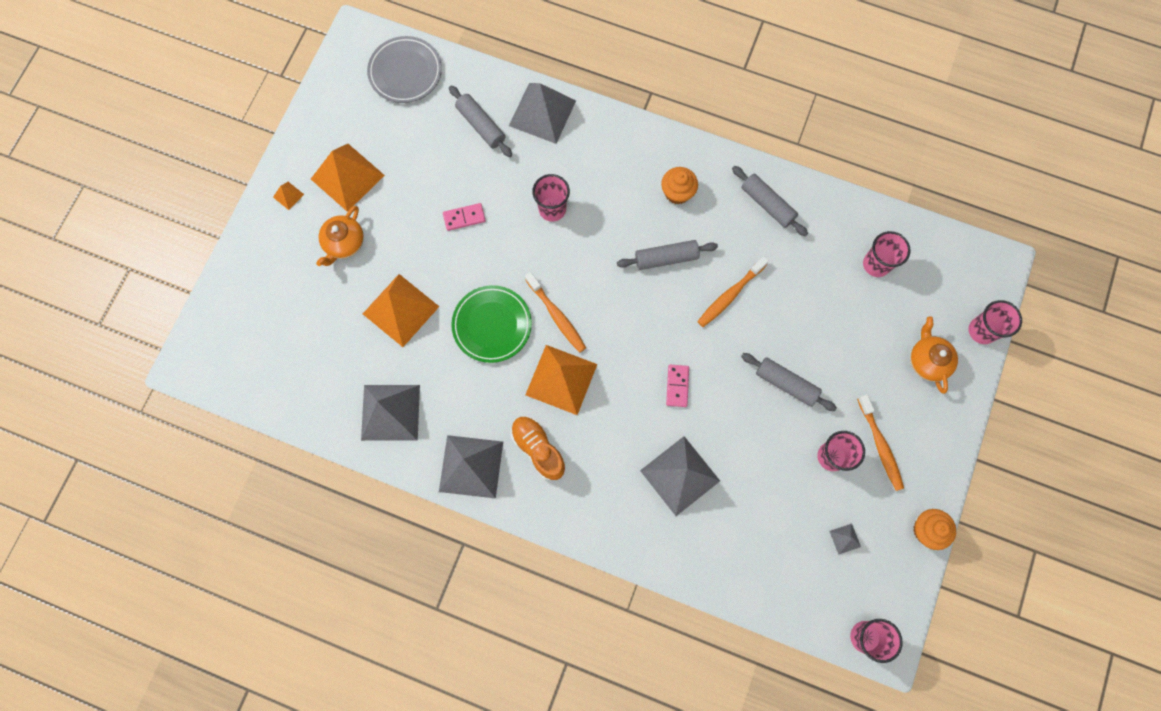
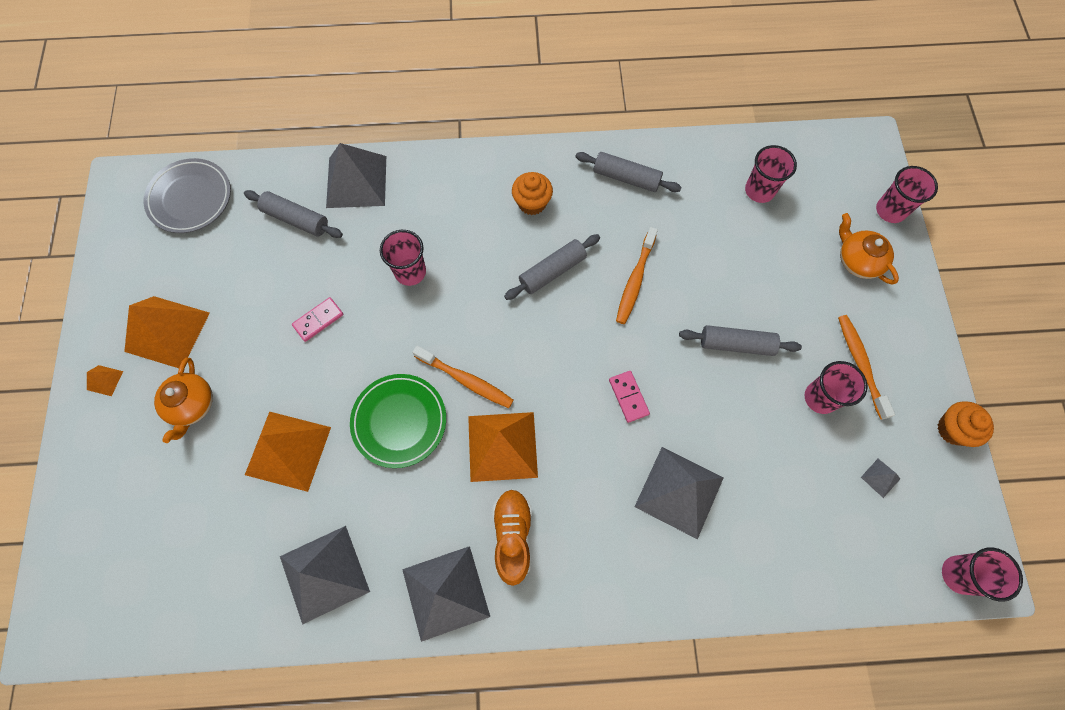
camera: 25 degrees left, 5 degrees down
(538, 449) = (512, 536): orange shoe -> orange shoe turned 60 degrees clockwise
(880, 445) = (860, 364): orange toothbrush -> orange toothbrush turned 150 degrees counterclockwise

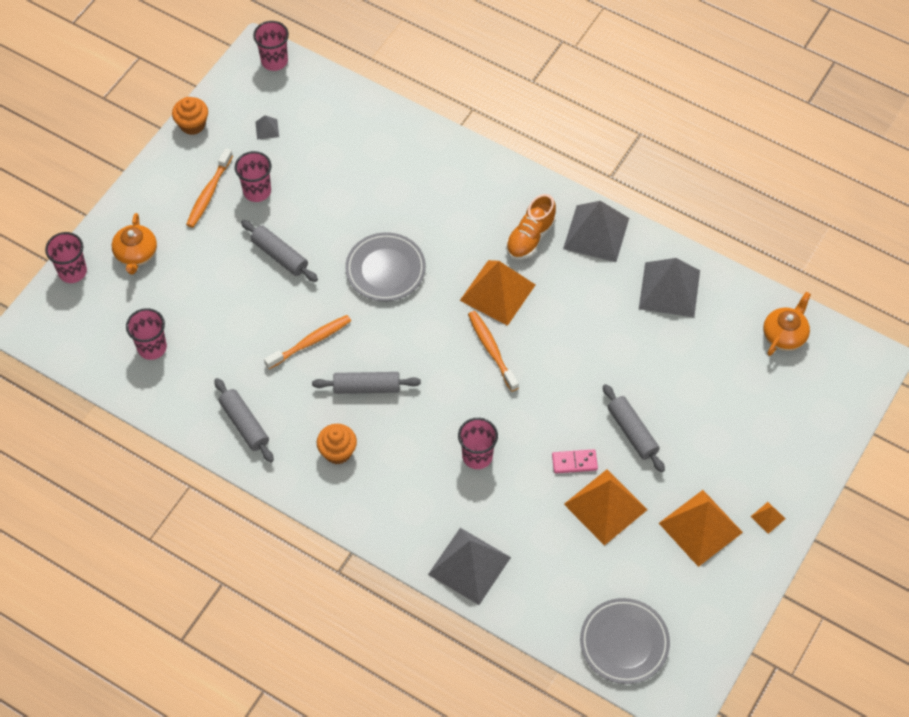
camera: 145 degrees left, 10 degrees down
(192, 405) = (707, 456): orange teapot -> orange teapot (784, 335)
(288, 450) = (651, 380): orange pyramid -> orange pyramid (605, 507)
(296, 219) = (542, 562): grey rolling pin -> grey rolling pin (632, 432)
(399, 421) = (559, 351): green plate -> none
(628, 397) = (385, 269): pink domino -> grey plate
(679, 492) = (402, 197): grey pyramid -> none

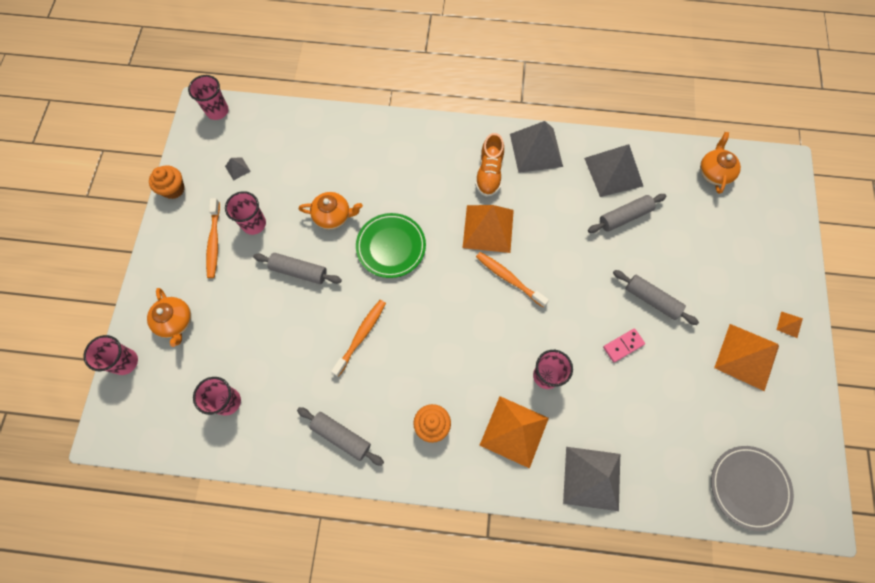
camera: 25 degrees left, 10 degrees up
(341, 215) = (333, 216): none -> orange teapot
(366, 387) = (427, 356): grey rolling pin -> grey rolling pin (624, 217)
(385, 269) = (391, 247): grey plate -> green plate
(605, 507) = (667, 373): orange pyramid -> orange pyramid (514, 431)

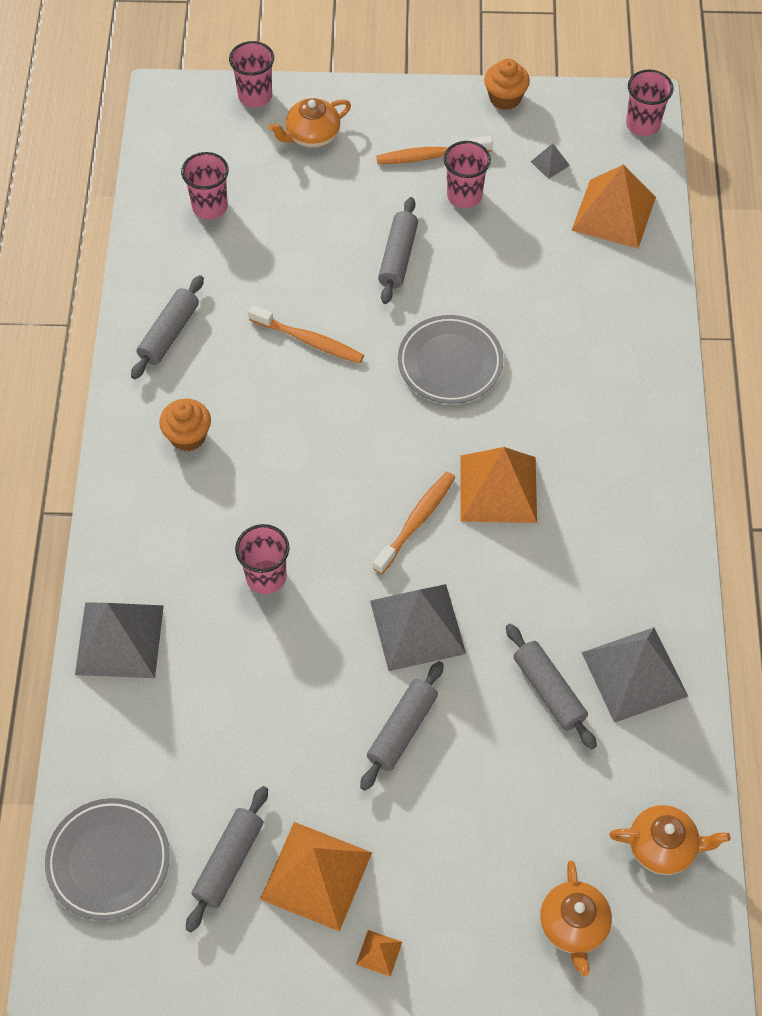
camera: 85 degrees right, 10 degrees down
(333, 216) = (490, 286): orange teapot -> orange teapot (573, 925)
(391, 247) = (450, 363): green plate -> grey plate
(489, 173) = (597, 485): orange shoe -> none
(514, 431) = (182, 537): orange pyramid -> orange pyramid (613, 213)
(536, 150) = (655, 552): grey pyramid -> grey pyramid (417, 627)
(623, 345) = (321, 685): pink domino -> none
(742, 409) = (228, 862): none -> grey rolling pin

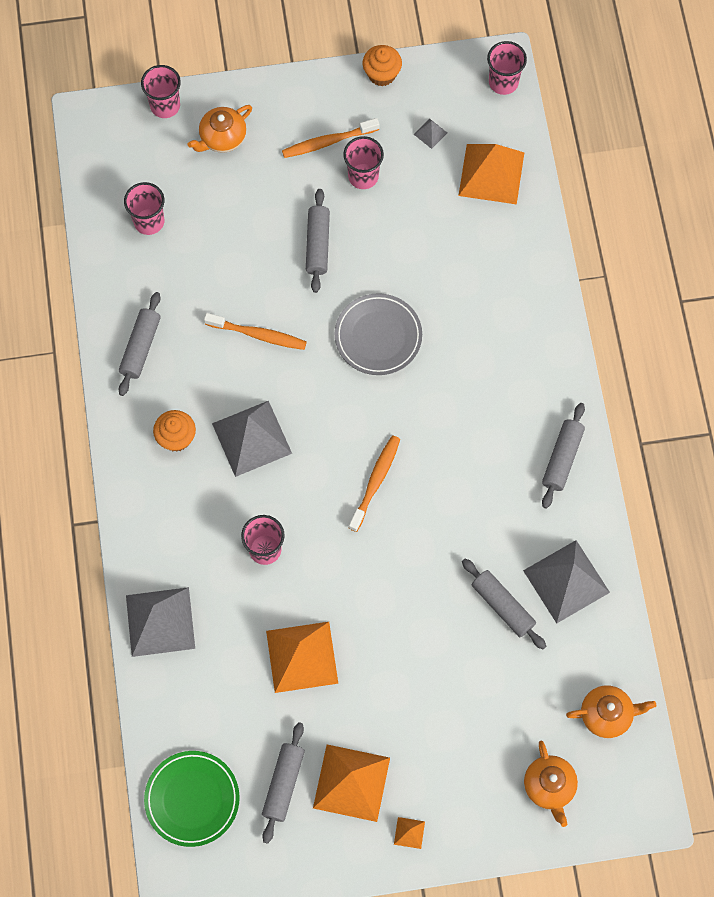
camera: 10 degrees left, 10 degrees up
(108, 861) = (192, 799): grey plate -> green plate
(402, 729) = (395, 657): grey rolling pin -> grey rolling pin (562, 458)
(417, 627) = (392, 571): grey pyramid -> grey pyramid (251, 438)
(498, 489) = (436, 442): orange pyramid -> orange pyramid (302, 657)

